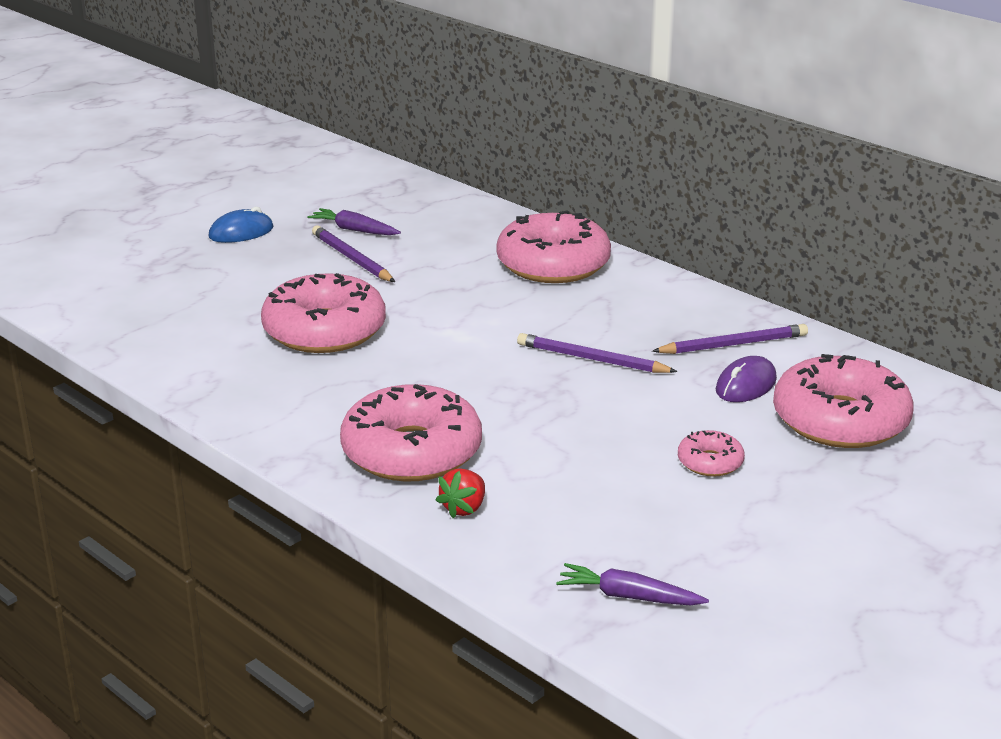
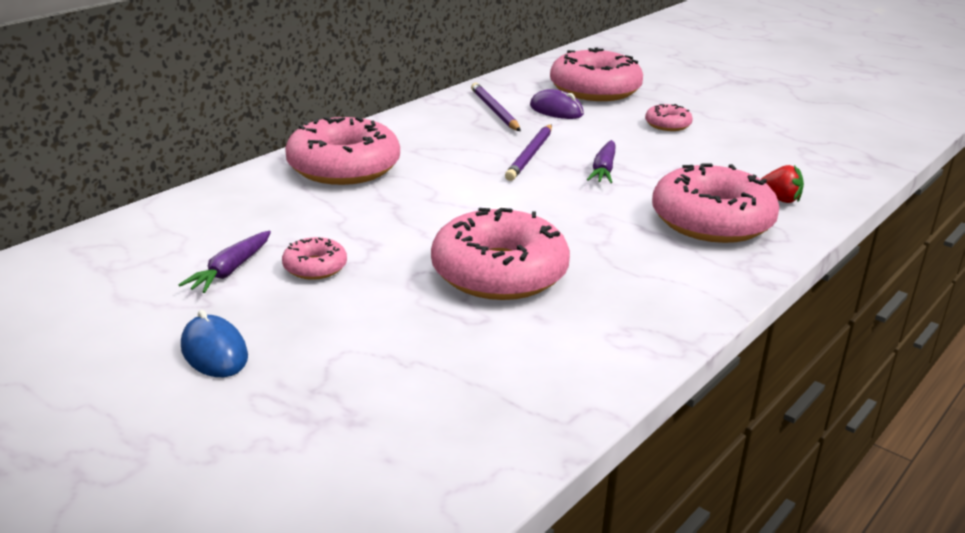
camera: 95 degrees left, 0 degrees up
(352, 258) = (315, 267): purple pencil -> pink donut
(628, 596) = (840, 151): purple carrot -> purple carrot (603, 170)

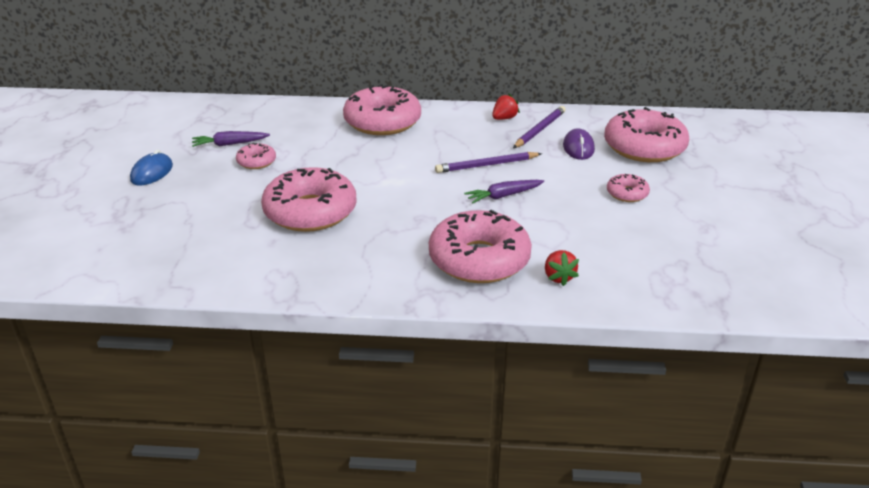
camera: 55 degrees right, 5 degrees up
(444, 115) = (504, 118): none -> red strawberry

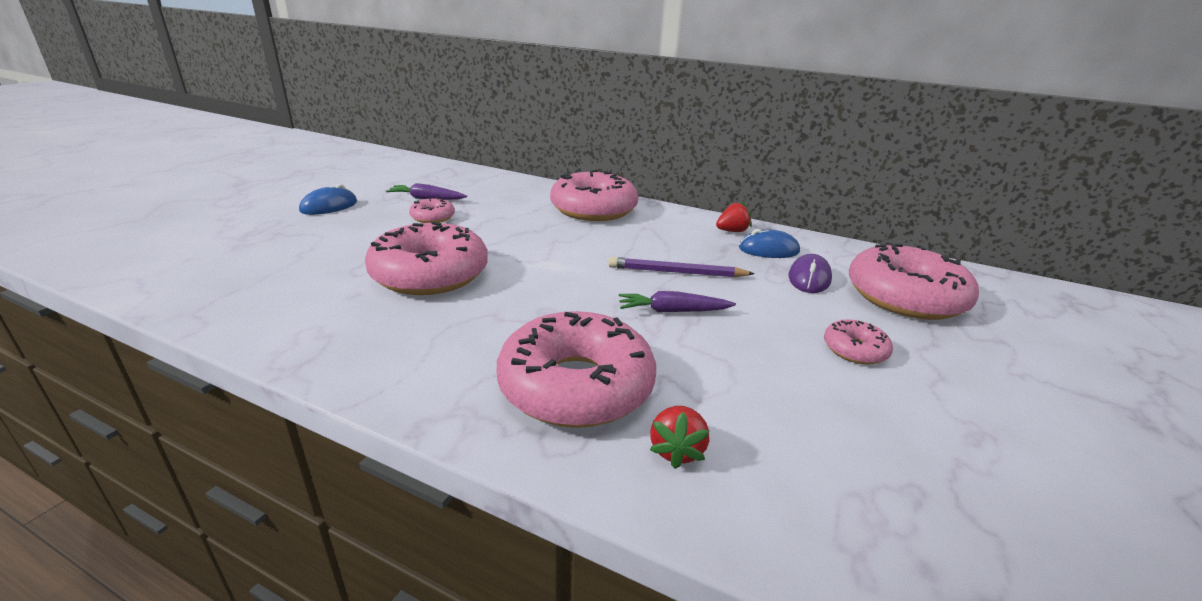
camera: 20 degrees right, 5 degrees down
(539, 130) = (768, 250): purple pencil -> blue mouse

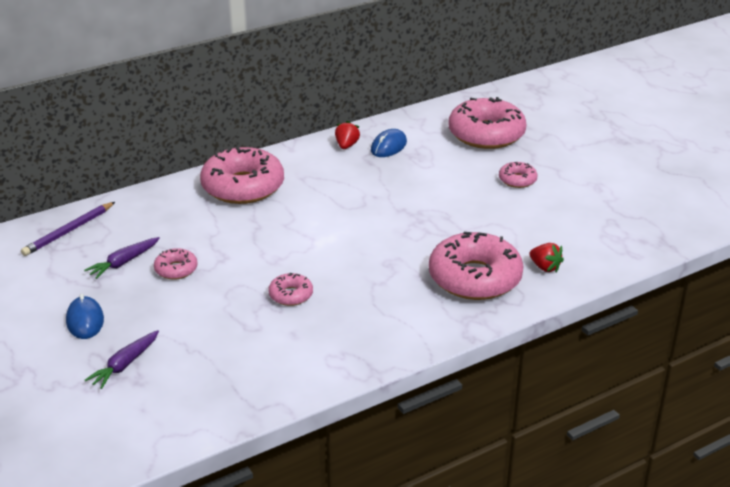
camera: 55 degrees left, 5 degrees up
(430, 274) = (291, 295): pink donut -> pink donut, size x0.47
(672, 311) = (430, 218): purple carrot -> purple carrot (125, 365)
(677, 272) = (385, 195): purple pencil -> purple pencil (69, 231)
(809, 278) = (438, 152): purple mouse -> none

